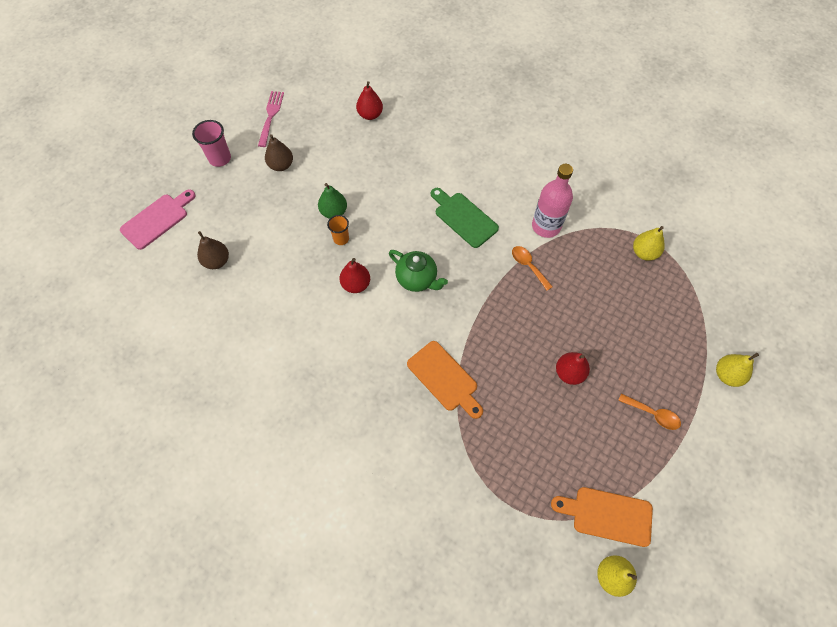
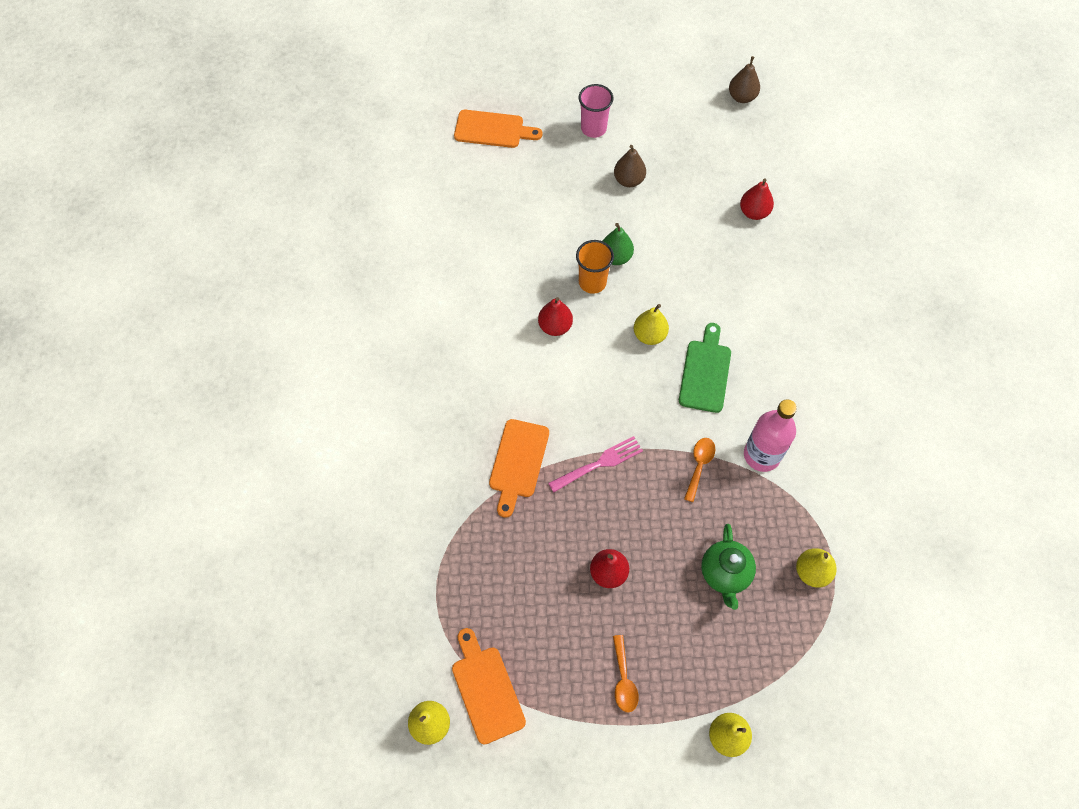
camera: 55 degrees right, 0 degrees up
(157, 219) = (493, 130): pink cutting board -> orange cutting board
(217, 261) = (489, 203): brown pear -> brown pear (742, 97)
(271, 116) = (675, 133): pink fork -> pink fork (599, 464)
(341, 239) = (592, 282): orange cup -> orange cup, size x1.52
(410, 231) = (649, 335): none -> yellow pear
(417, 279) = (602, 374): green teapot -> green teapot (725, 574)

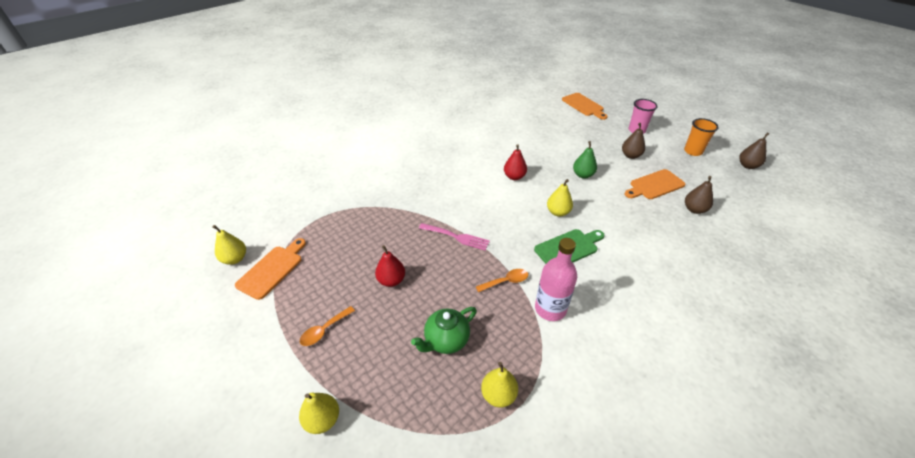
camera: 50 degrees right, 20 degrees down
(518, 462) = (422, 206): orange cutting board -> orange cutting board (654, 185)
(592, 282) = (556, 175): orange cup -> orange cup (693, 151)
(754, 212) = (694, 209): red pear -> brown pear

